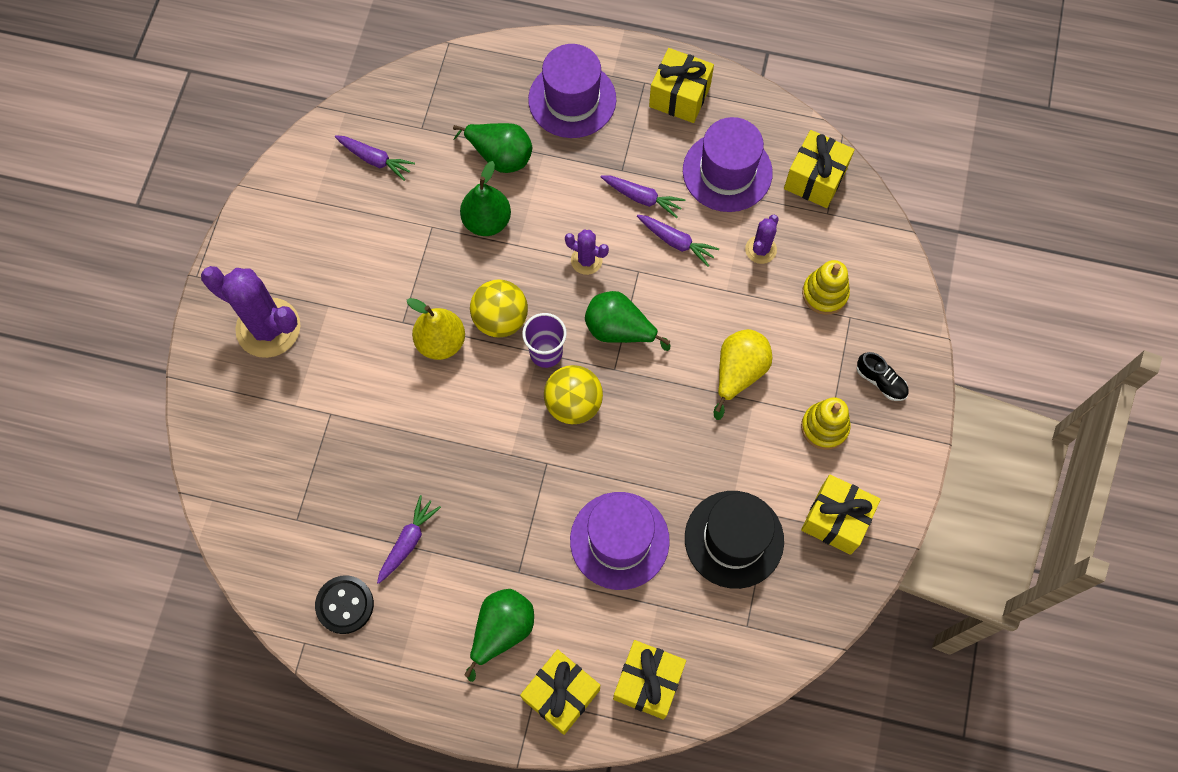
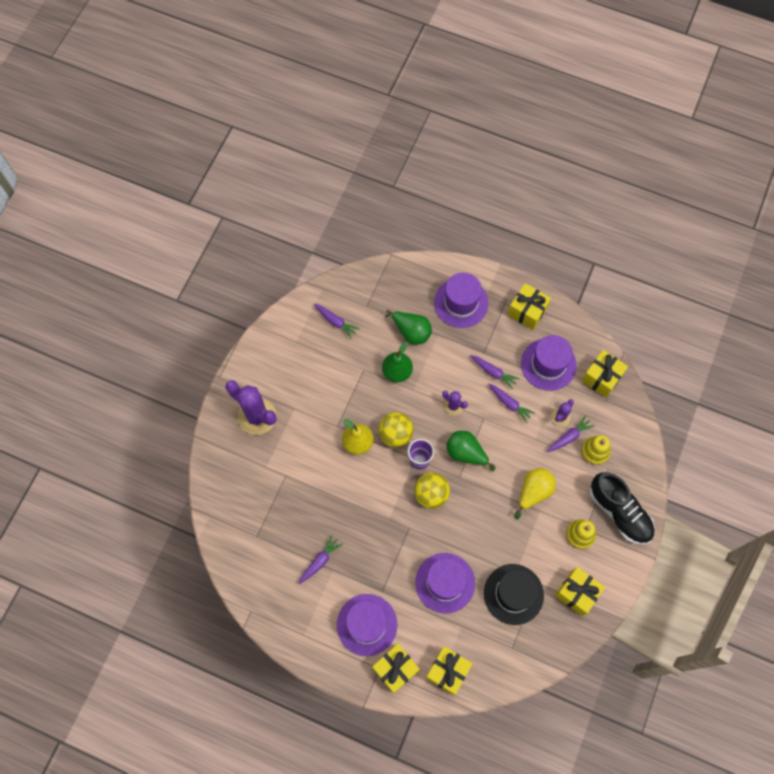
camera: 10 degrees right, 0 degrees up
(345, 605) = (277, 593): black button -> none
(502, 630) = (367, 624): green pear -> purple hat
(779, 278) = (569, 437): none -> purple carrot
(880, 381) = (619, 512): black shoe -> black shoe, size x2.20

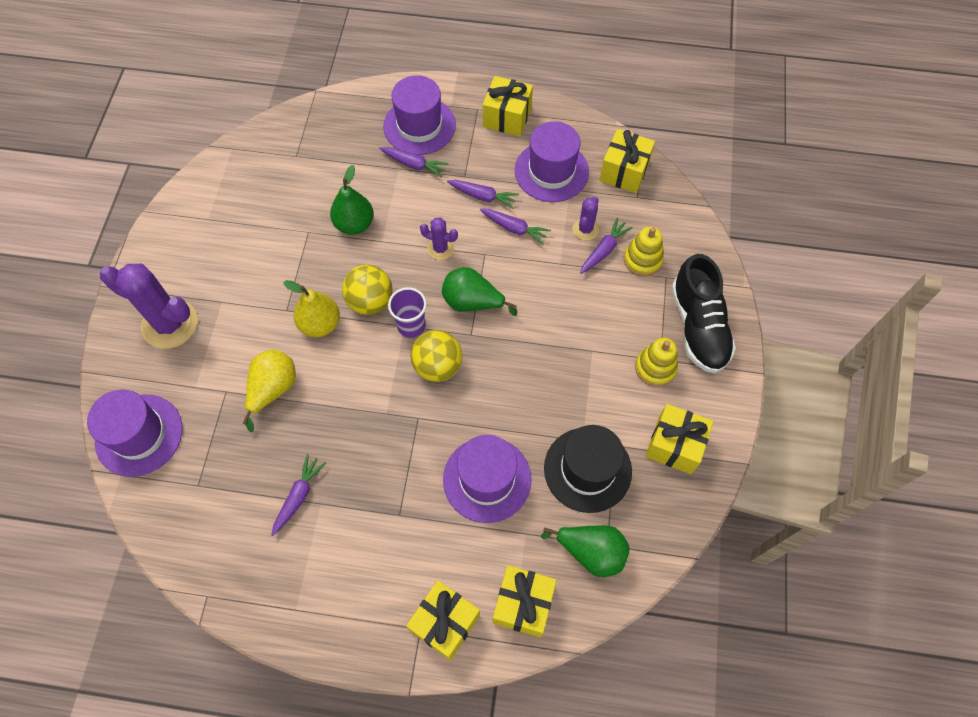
camera: 15 degrees left, 5 degrees down
(335, 321) = (258, 183): purple carrot -> purple carrot (413, 164)
(367, 624) = (387, 568): purple hat -> purple hat (139, 435)
(411, 332) = (362, 173): green pear -> green pear (591, 552)
(533, 492) = (577, 329): yellow pear -> yellow pear (273, 389)
(619, 512) = (698, 326): black shoe -> black shoe turned 45 degrees clockwise

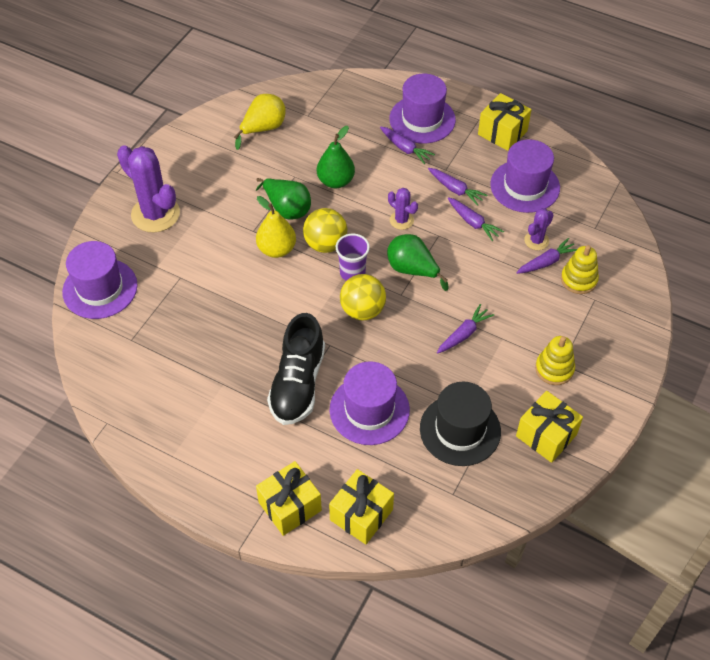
camera: 20 degrees right, 10 degrees down
(273, 389) = (219, 287): yellow pear -> yellow pear (263, 128)
(298, 496) = (207, 373): purple carrot -> purple carrot (463, 334)
(591, 552) = (436, 494): green pear -> green pear (287, 209)
(624, 171) = (591, 204): yellow gift -> none
(698, 326) = (608, 348): black shoe -> black shoe (298, 383)

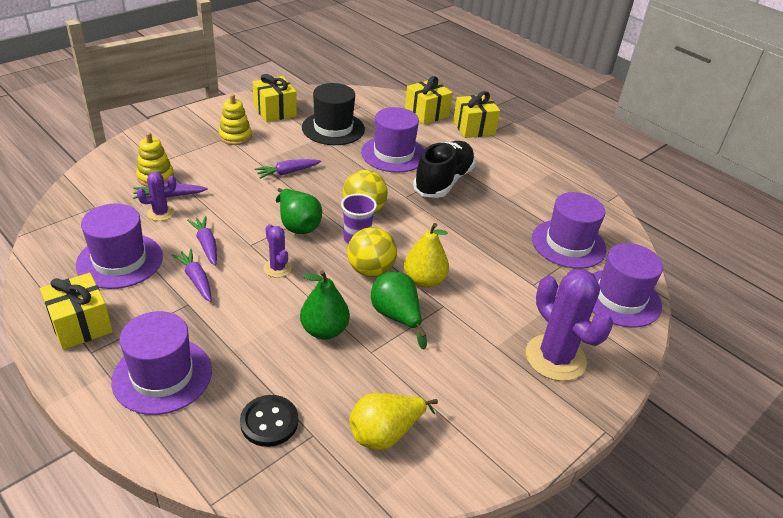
camera: 165 degrees left, 15 degrees down
(150, 338) = (568, 244): none -> purple hat
(338, 114) = (269, 422): none -> black button
(405, 148) = (215, 343): purple carrot -> none

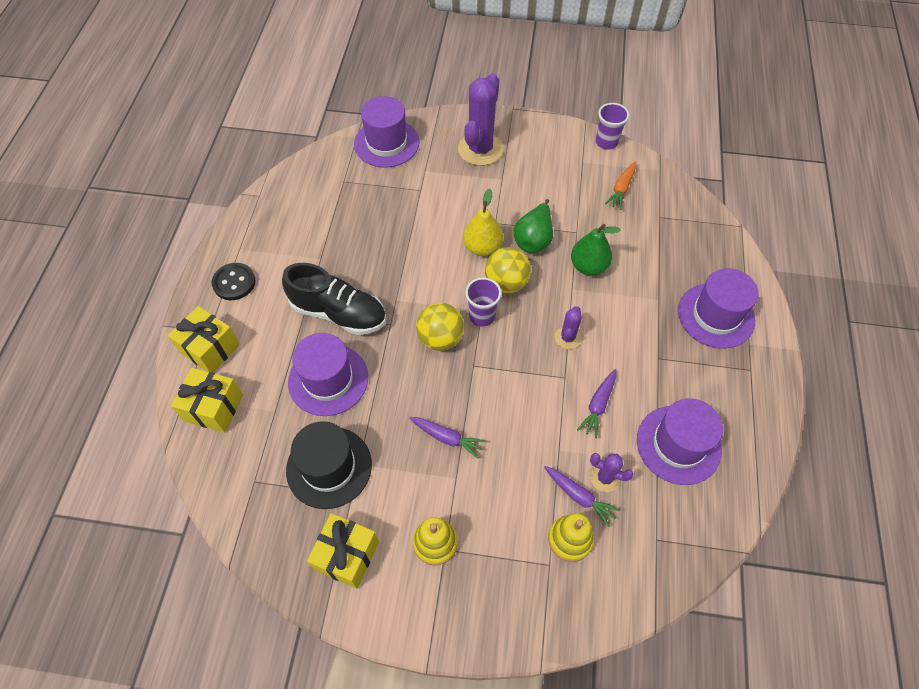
camera: 125 degrees left, 20 degrees up
(81, 325) = (745, 399): yellow gift -> none
(196, 280) = (635, 375): purple carrot -> none
(269, 422) = (676, 240): black button -> black button (234, 282)
(297, 225) = (508, 366): green pear -> none
(385, 433) = (621, 189): yellow pear -> orange carrot
(443, 181) = (338, 313): black shoe -> black shoe turned 150 degrees counterclockwise
(470, 481) = (606, 142): none -> purple cup
(568, 244) = (349, 193): purple hat -> none

